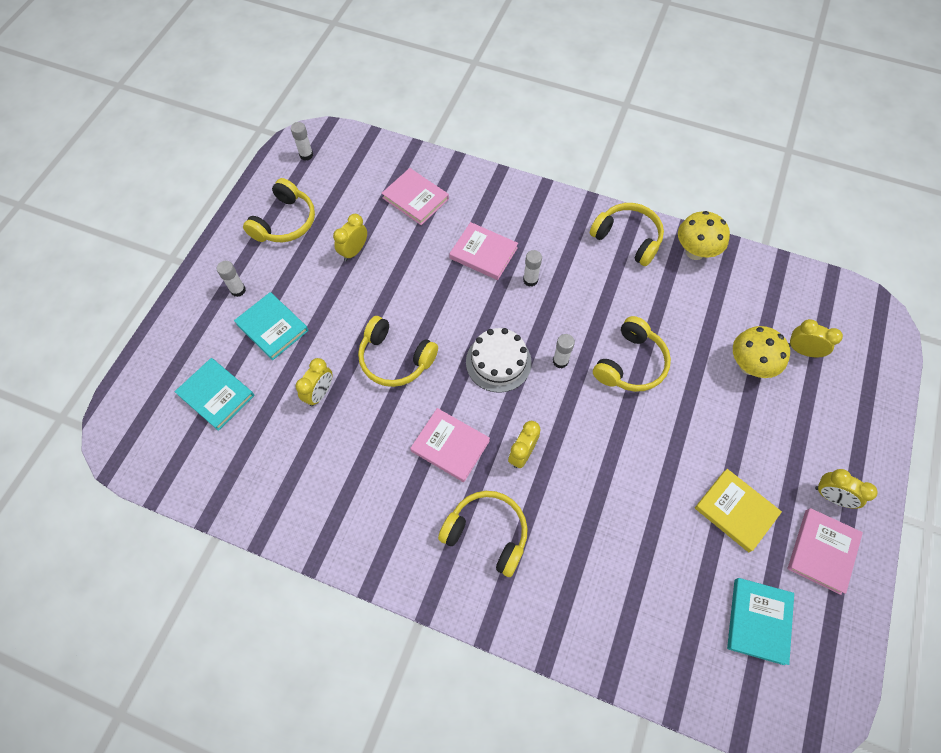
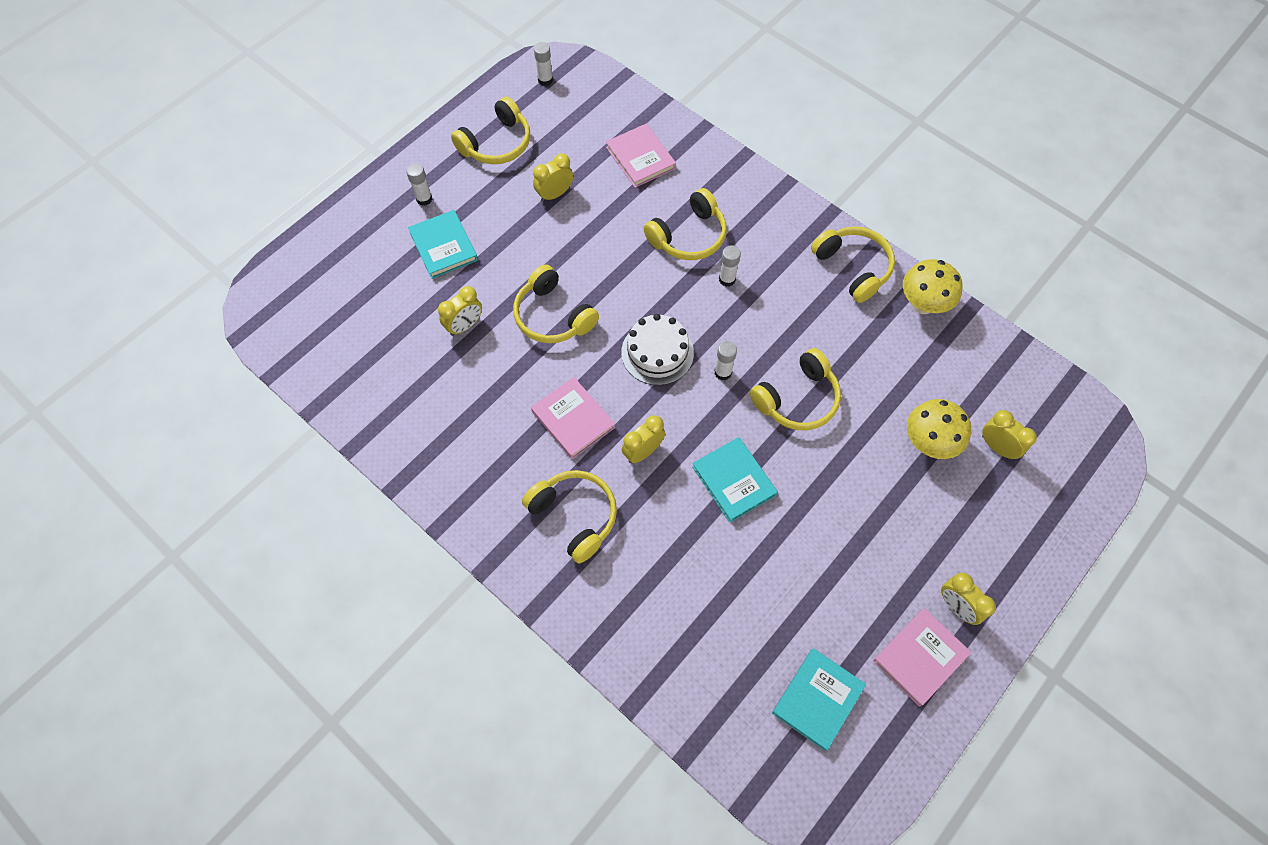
camera: 20 degrees right, 0 degrees up
(216, 395) = (365, 295): turquoise book -> turquoise book (734, 481)
(483, 253) = (689, 236): pink book -> yellow headphones
(735, 511) = (843, 584): yellow book -> none

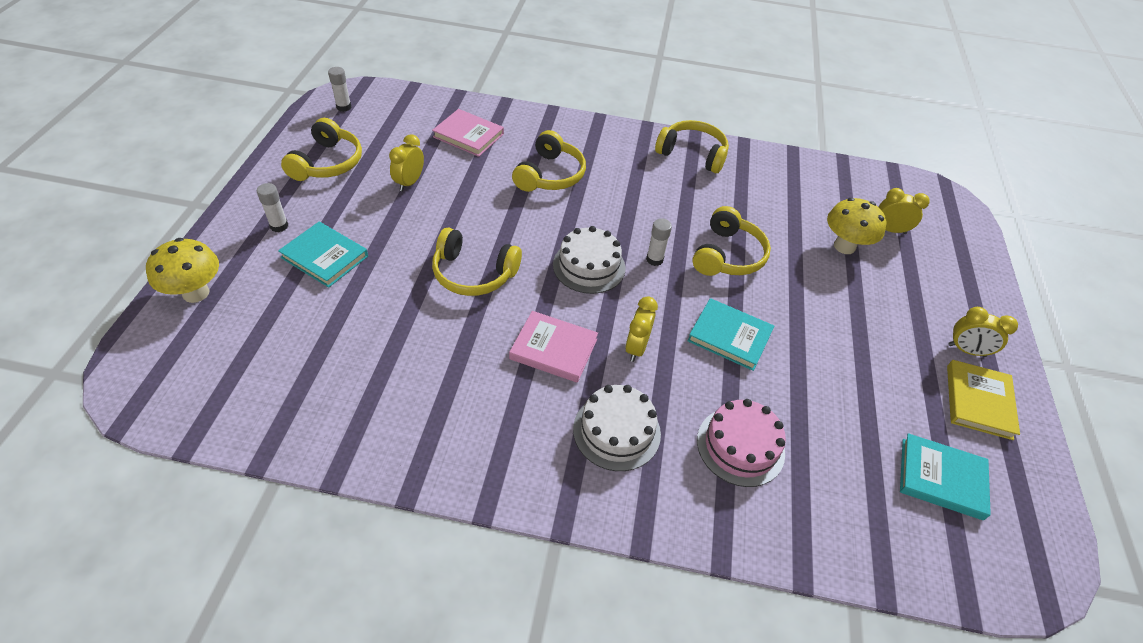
camera: 35 degrees left, 15 degrees down
(465, 325) = (390, 314): yellow clock -> none
(575, 516) = (616, 431): yellow headphones -> white cake
(665, 580) = (740, 446): none -> pink cake
(727, 279) = (604, 194): white glue stick -> none
(817, 699) = (941, 478): turquoise book -> turquoise book turned 75 degrees counterclockwise
(920, 657) = (978, 401): pink book -> yellow book
(923, 304) = (760, 160): yellow mushroom -> yellow mushroom (196, 293)

